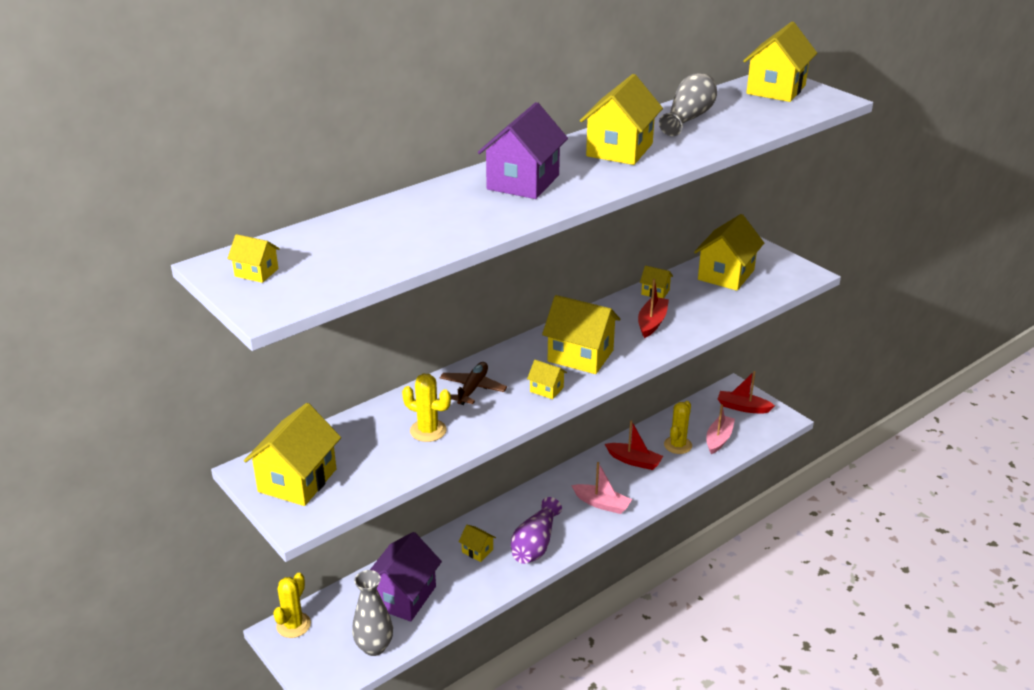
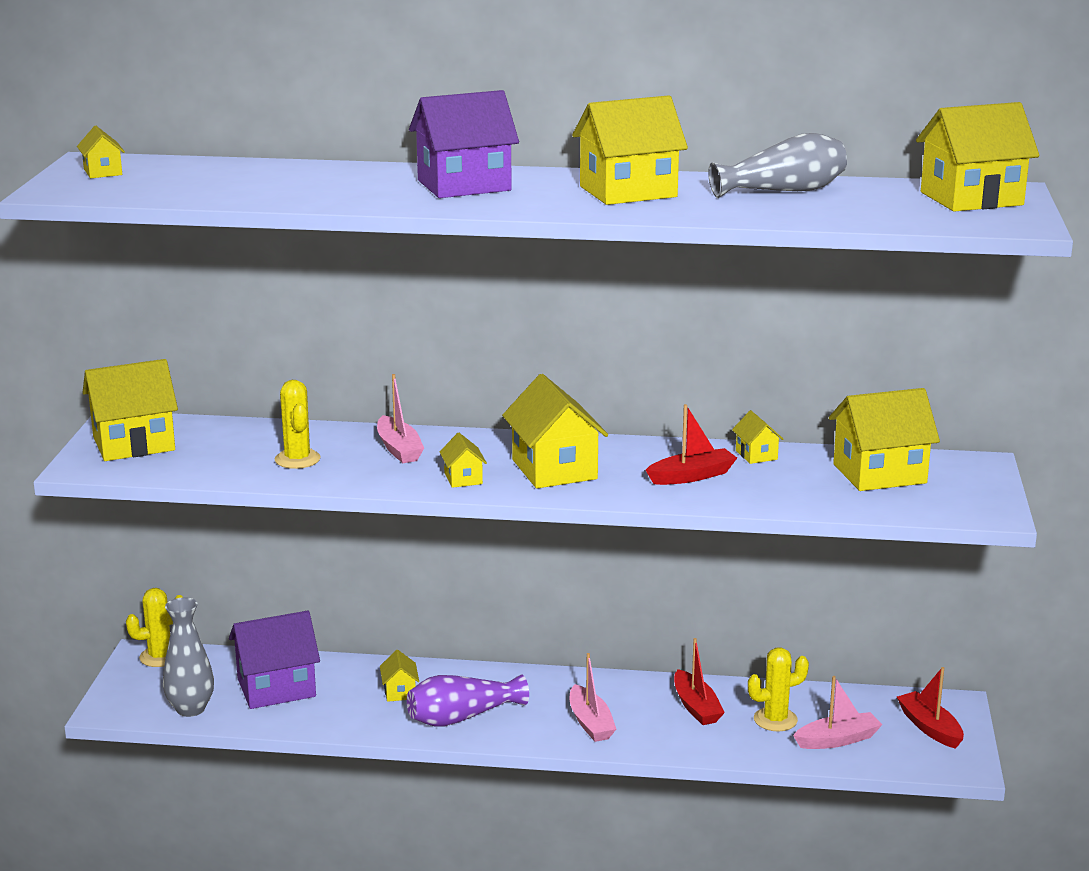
camera: 45 degrees right, 10 degrees down
(472, 389) = (399, 449): brown plane -> pink boat

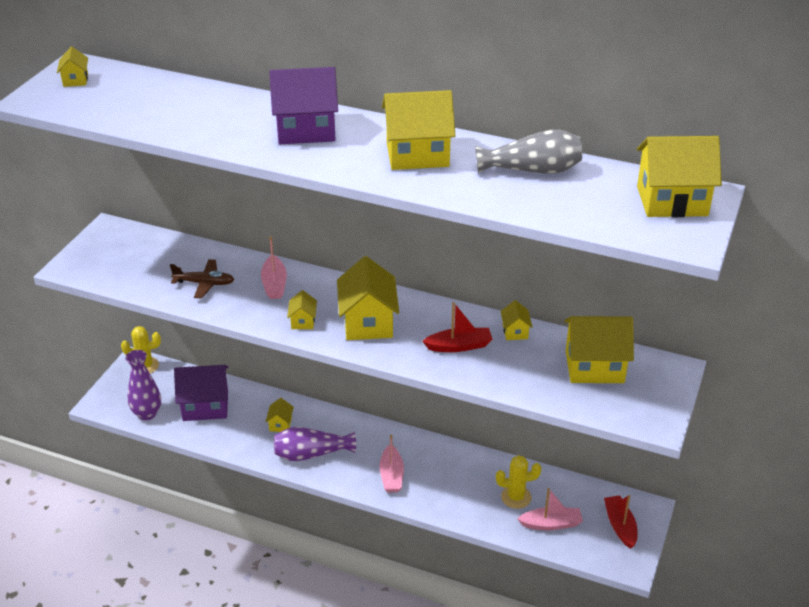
camera: 15 degrees right, 15 degrees up
(134, 444) = (109, 250): yellow house -> none
(190, 709) = (147, 414): grey vase -> purple vase
(297, 459) = (204, 283): yellow cactus -> brown plane
(696, 707) = (467, 475): red boat -> none

